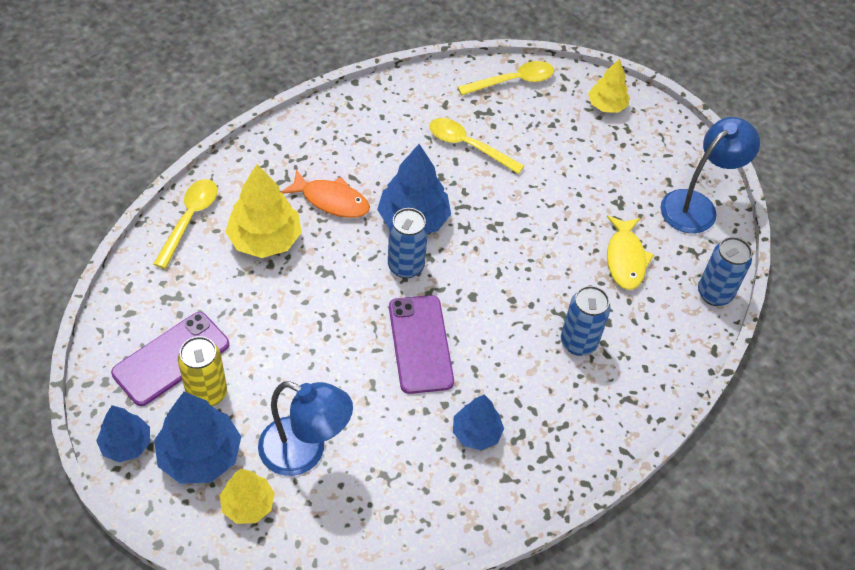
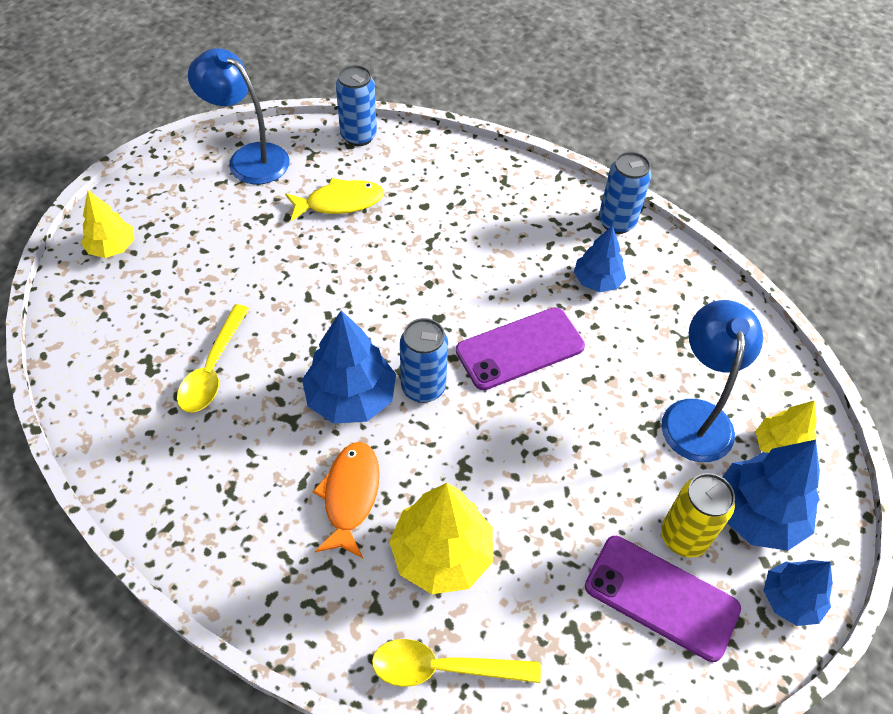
camera: 105 degrees left, 0 degrees up
(513, 81) = (84, 345): yellow spoon -> none
(578, 342) = (458, 223): blue can -> blue can (616, 222)

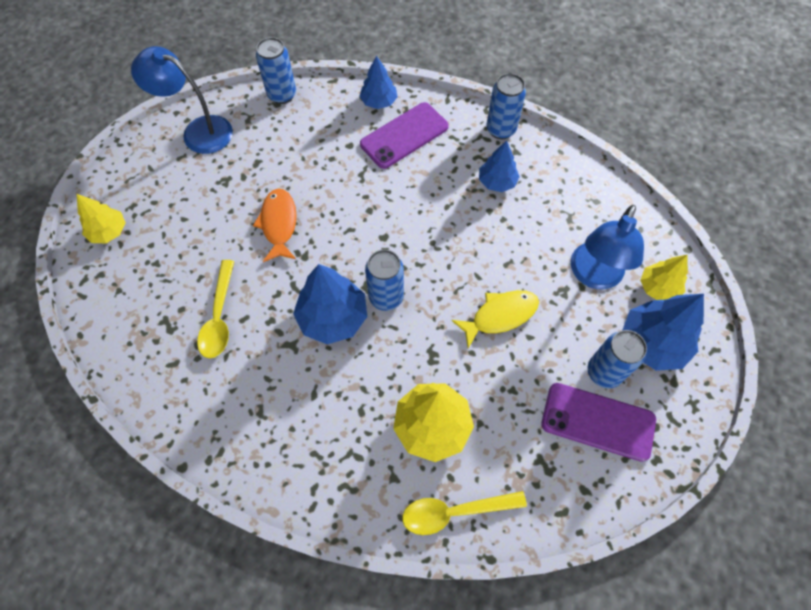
camera: 10 degrees left, 10 degrees up
(340, 202) = (282, 156): yellow fish -> yellow fish (500, 316)
(350, 496) = (352, 396): orange fish -> orange fish (279, 224)
(520, 349) = (451, 250): purple phone -> purple phone (404, 135)
(683, 537) = (604, 372): yellow can -> blue can
(696, 416) = (593, 276): blue lamp -> blue lamp turned 150 degrees counterclockwise
(790, 599) = (688, 402): blue tree -> blue tree (379, 102)

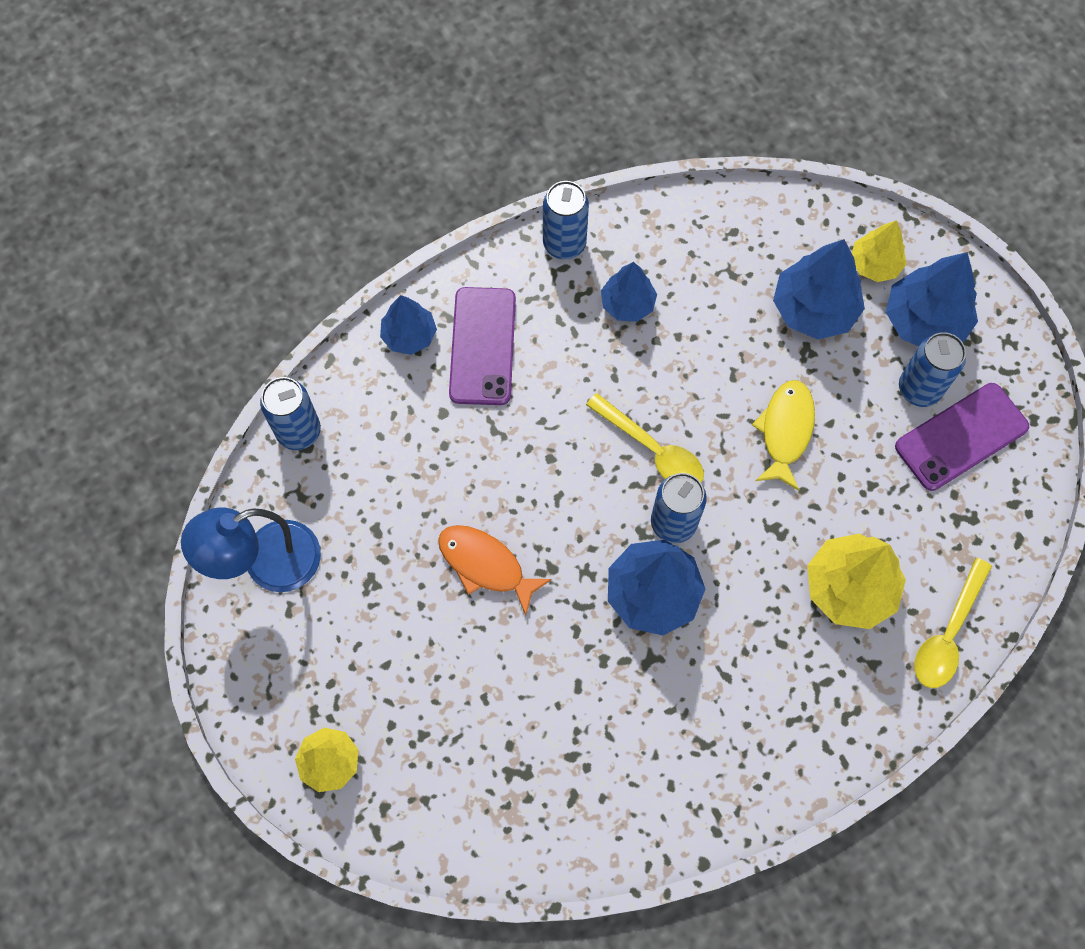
camera: 50 degrees left, 5 degrees up
(219, 317) = (554, 710): yellow spoon -> yellow spoon (652, 449)
(593, 276) = (814, 309): blue lamp -> blue tree

